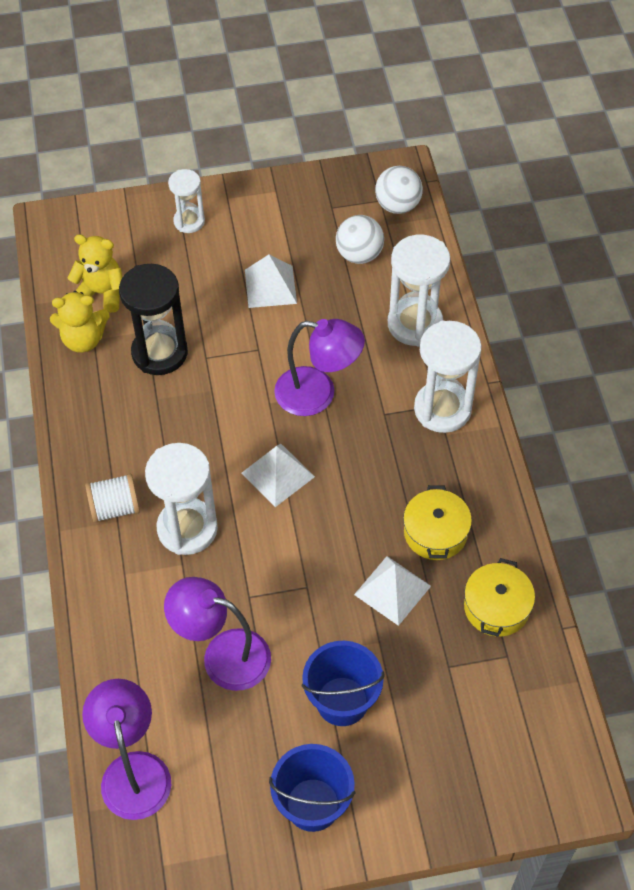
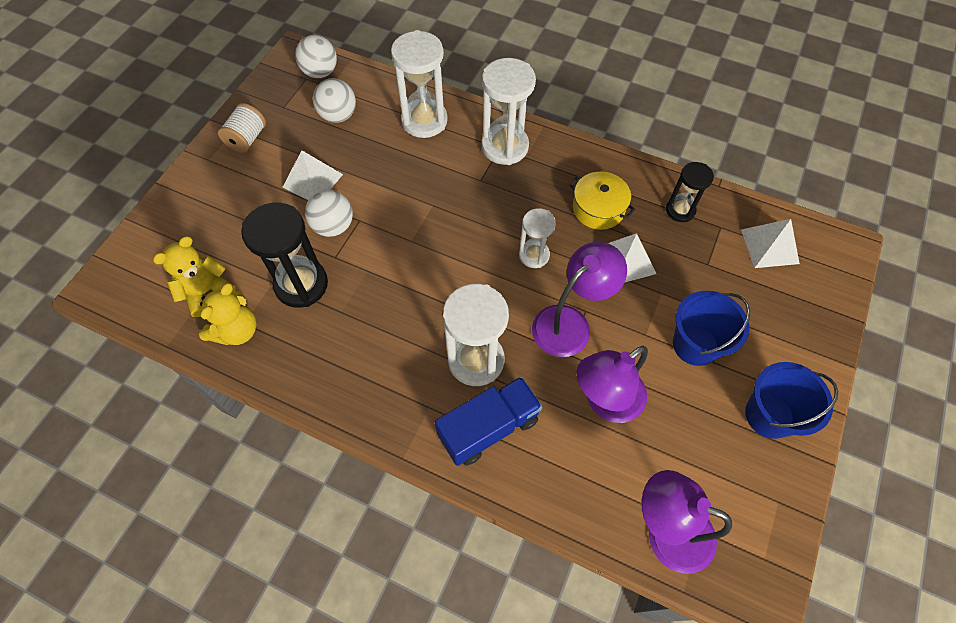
camera: 55 degrees left, 5 degrees up
(115, 508) = (415, 401): white spool -> white spool (247, 139)
(131, 577) = (488, 427): none -> blue truck
(189, 221) = (203, 195): white hourglass -> white hourglass (534, 255)
(236, 335) = (333, 226): none -> white ball
(277, 474) = (477, 272): white pyramid -> white pyramid (769, 246)
(318, 394) = (430, 207): purple lamp -> purple lamp (570, 323)
(496, 607) = (680, 210): yellow pot -> black hourglass

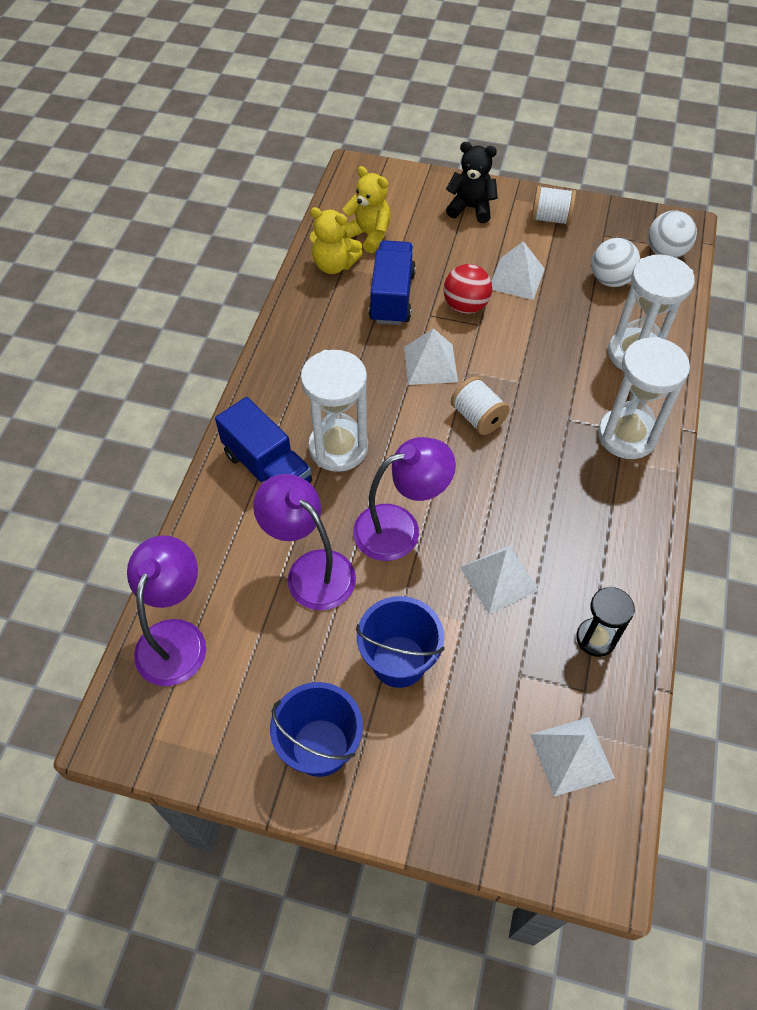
camera: 80 degrees right, 5 degrees down
(206, 196) = (471, 208): none -> black teddy bear
(301, 284) = (392, 297): black hourglass -> blue truck
(333, 226) = (465, 306): white ball -> red ball
(395, 267) = (430, 364): none -> white pyramid
(465, 242) = (478, 417): none -> white spool
(534, 255) = (479, 483): white hourglass -> none
(570, 323) = (400, 527): purple lamp -> purple lamp turned 60 degrees counterclockwise
(598, 208) = (567, 543): yellow pot -> none

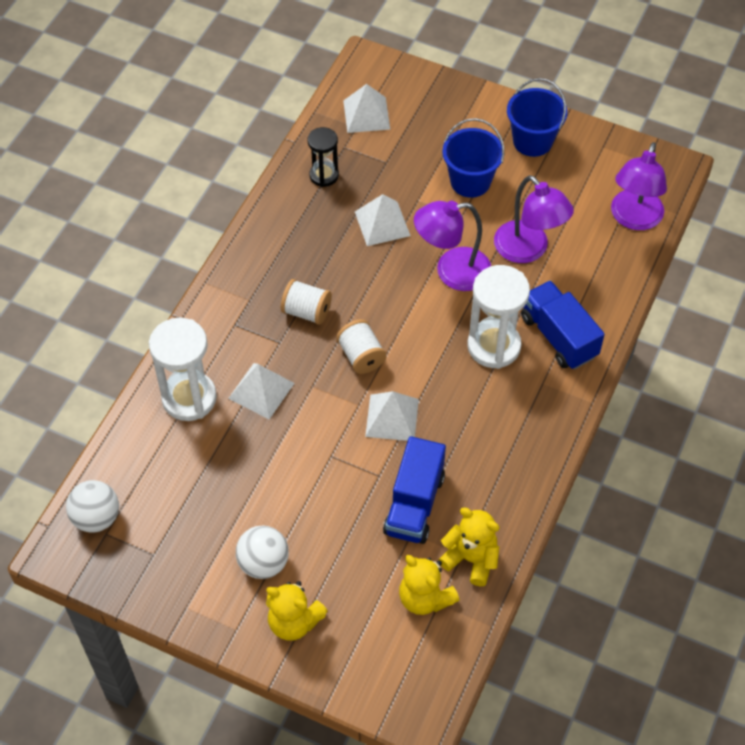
camera: 170 degrees left, 0 degrees up
(465, 306) = (339, 480): red ball -> none
(471, 208) = (294, 622): black teddy bear -> yellow teddy bear
(516, 278) = (273, 508): white pyramid -> white pyramid (261, 391)
(550, 218) = (205, 589): white spool -> white spool (306, 311)
(610, 280) = (174, 490): white ball -> white ball (263, 563)
(627, 436) = (234, 319): white hourglass -> none

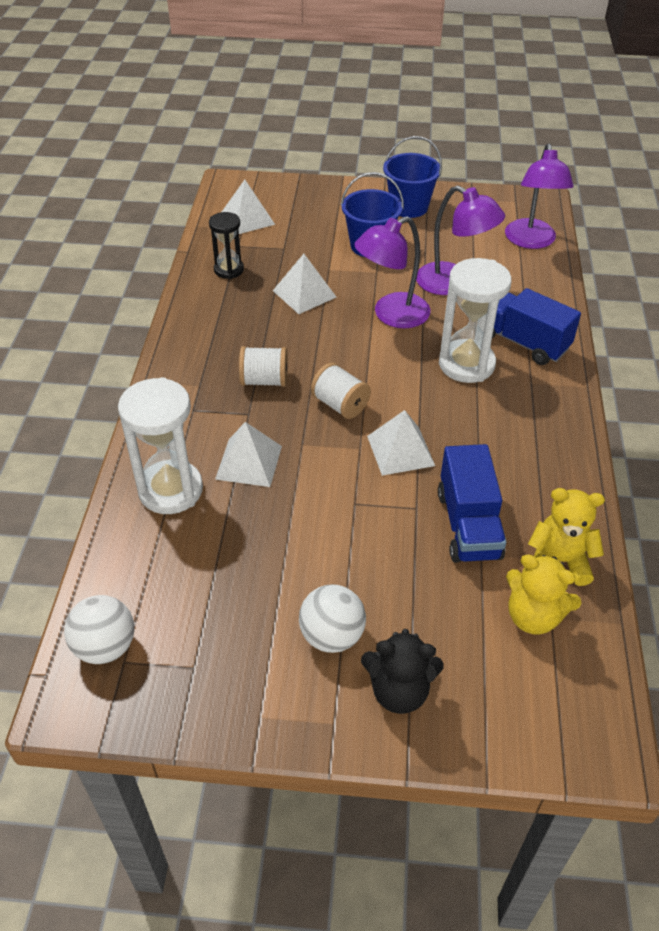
camera: 20 degrees left, 10 degrees down
(294, 622) = (399, 691): yellow teddy bear -> black teddy bear

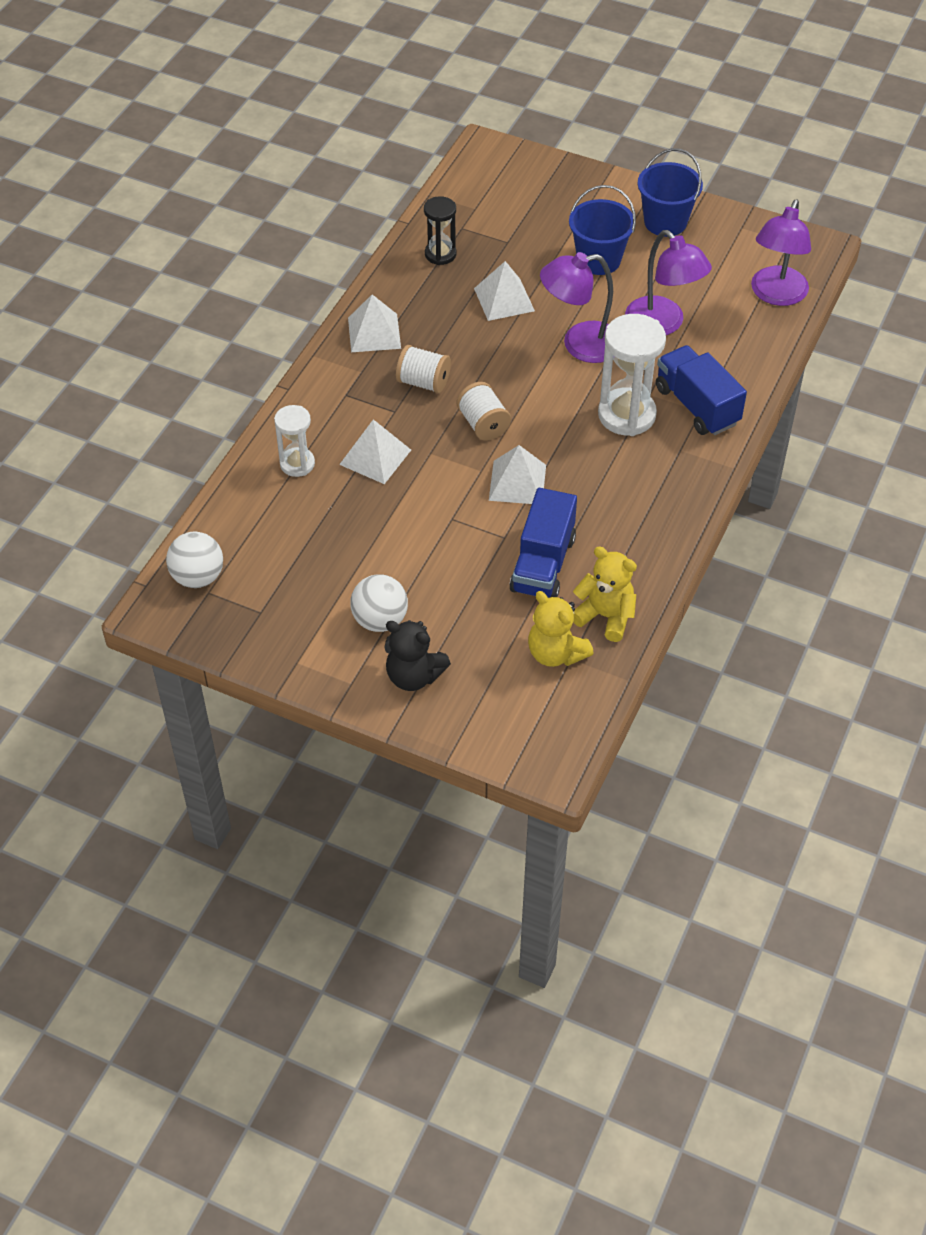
camera: 20 degrees right, 5 degrees up
(170, 490) = (297, 464): white hourglass -> white hourglass, size x0.59
(247, 218) = (485, 197): white pyramid -> white pyramid (374, 333)

